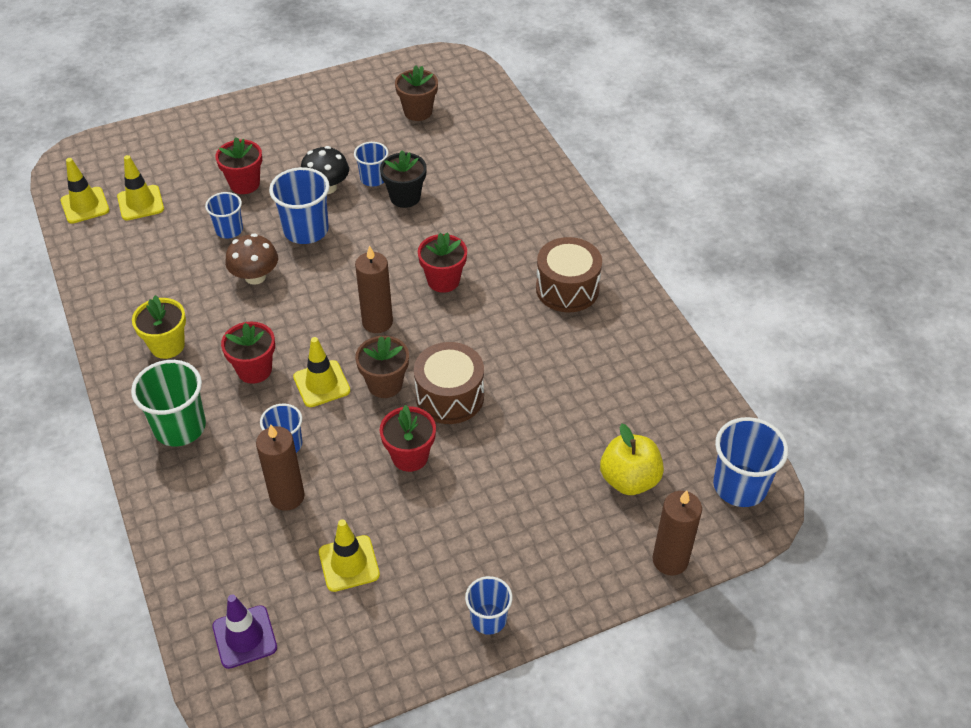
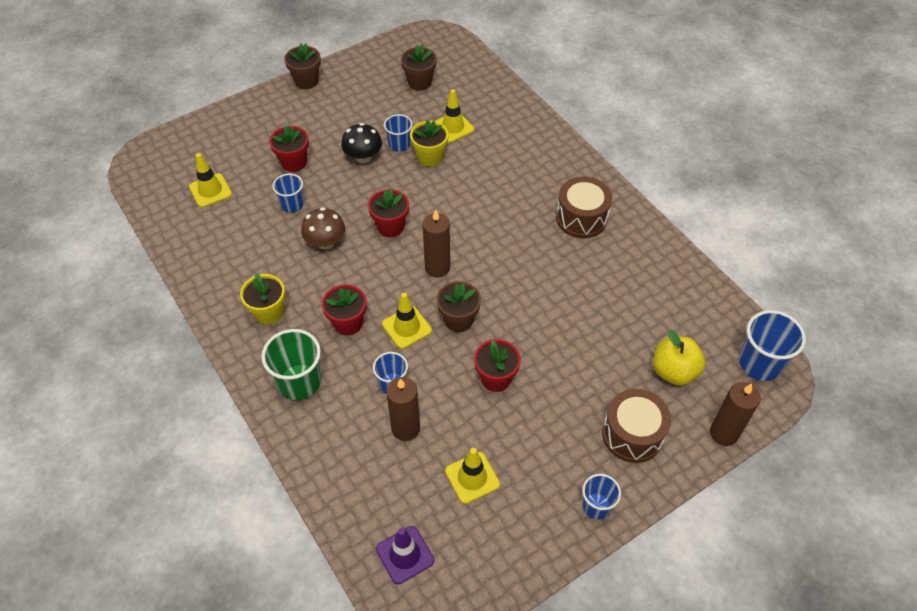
camera: 10 degrees left, 5 degrees up
(85, 205) = (163, 199): yellow traffic cone -> yellow traffic cone (453, 127)
(286, 95) = (306, 81): none -> brown flower pot
(306, 230) = (356, 196): blue cup -> none
(405, 197) = (430, 157): black flower pot -> yellow flower pot
(443, 280) = (481, 225): red flower pot -> red flower pot (390, 227)
(449, 396) = (513, 323): brown drum -> brown drum (632, 434)

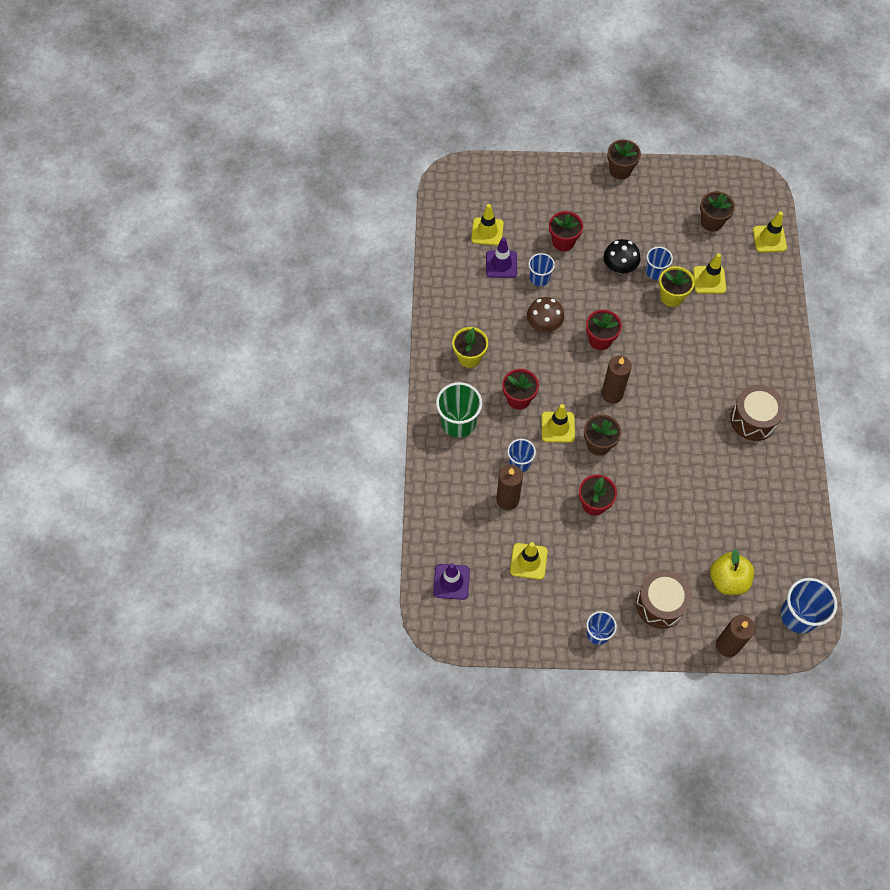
camera: 35 degrees right, 10 degrees up
(244, 211) = (501, 264): none -> purple traffic cone
(479, 72) = (769, 239): none -> yellow traffic cone

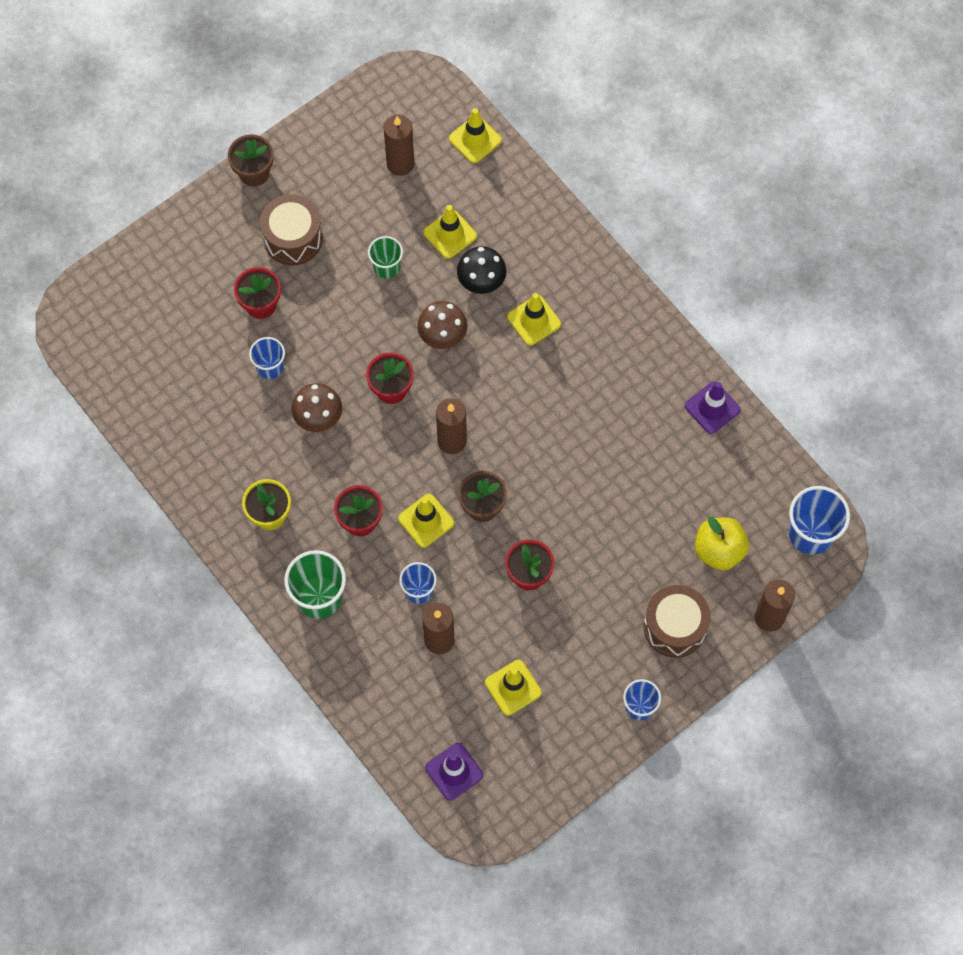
camera: 40 degrees left, 5 degrees up
(487, 231) = (168, 354): yellow traffic cone -> yellow traffic cone (534, 320)
(501, 264) = (215, 382): purple traffic cone -> purple traffic cone (712, 408)
(619, 267) = (344, 289): black mushroom -> black mushroom (481, 280)
(655, 271) = (386, 266): blue cup -> green cup
(657, 331) = (442, 335): none -> brown mushroom
(671, 297) = (426, 283): yellow flower pot -> none
(711, 222) = (400, 164): brown flower pot -> brown candle
(753, 419) = (614, 359): brown drum -> brown drum (293, 238)

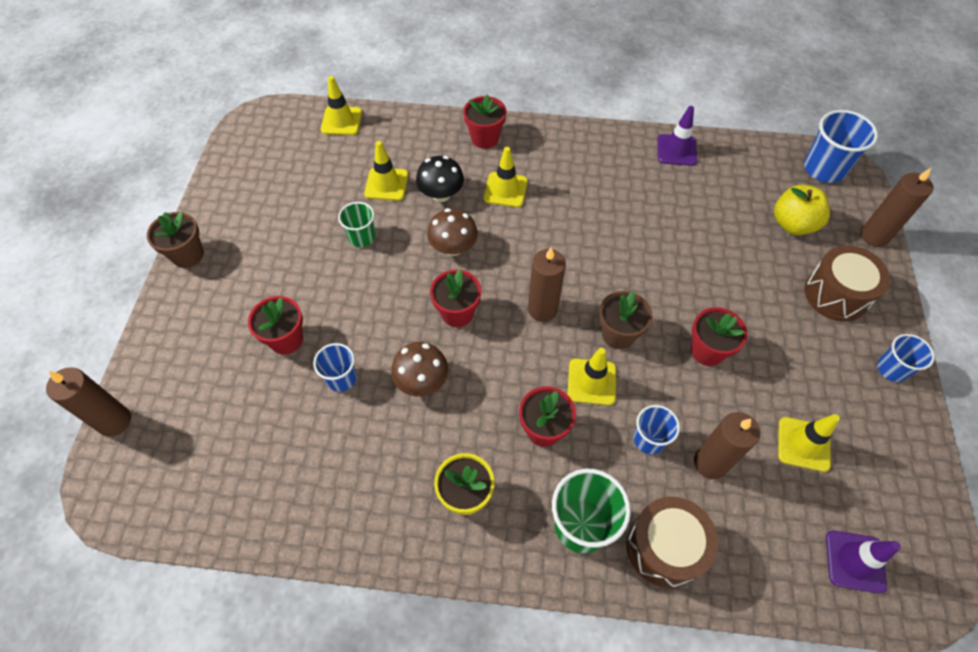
camera: 45 degrees left, 10 degrees down
(293, 238) = (266, 274): brown drum -> brown drum (664, 547)
(400, 164) = (302, 170): brown candle -> brown candle (114, 421)
(570, 258) = (485, 138): none -> red flower pot

